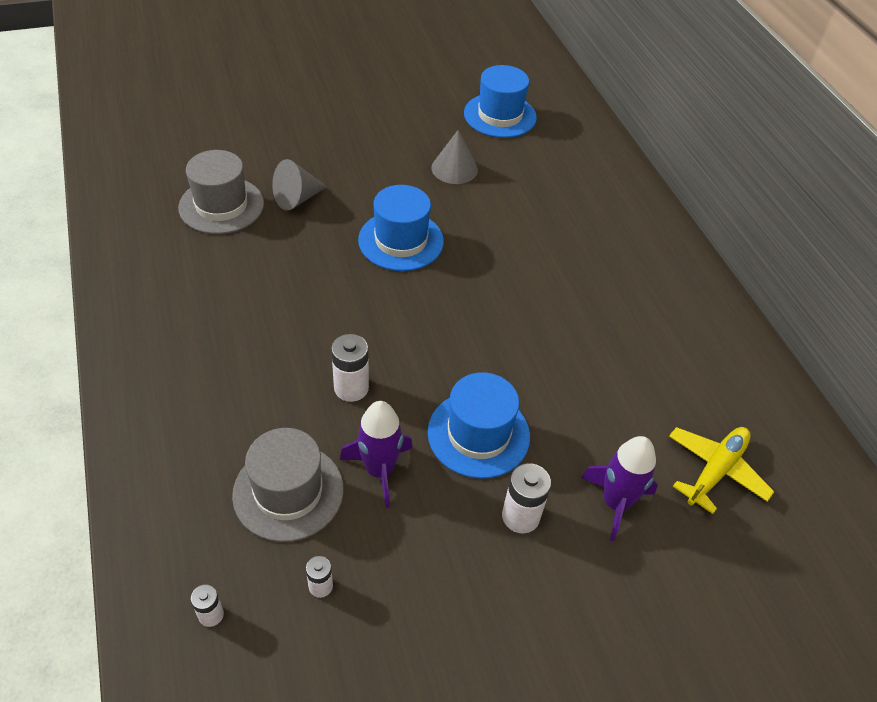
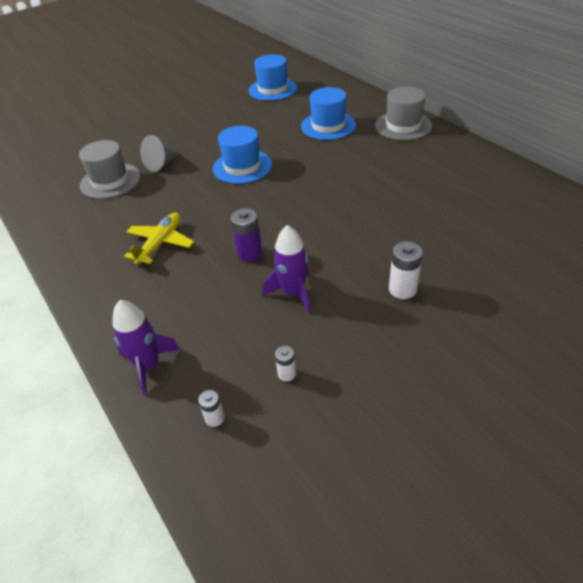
camera: 10 degrees left, 5 degrees down
(288, 492) = (235, 325): grey hat -> grey hat (403, 126)
(351, 388) = (249, 253): white battery -> purple battery
(454, 168) = (258, 122): grey cone -> none
(478, 434) = (349, 253): blue hat -> blue hat (328, 126)
(615, 502) = (459, 263): purple rocket -> purple rocket (148, 365)
(715, 470) = (511, 226): yellow plane -> yellow plane (160, 243)

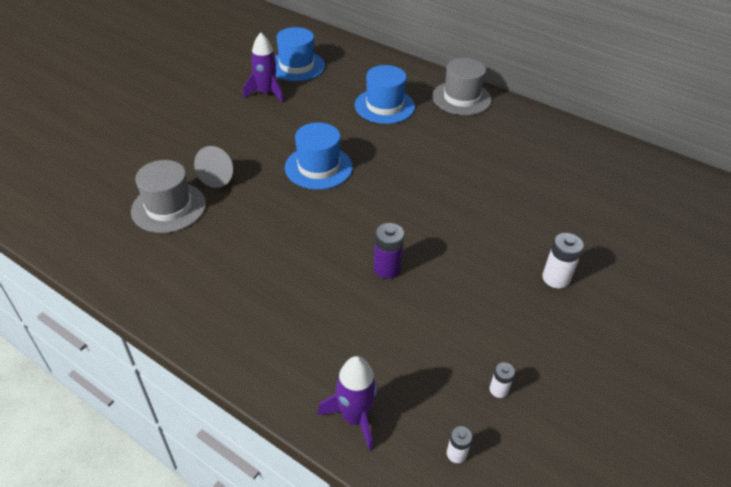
camera: 25 degrees left, 0 degrees up
(160, 243) = (280, 275): yellow plane -> none
(293, 293) = (456, 303): purple rocket -> purple rocket (266, 93)

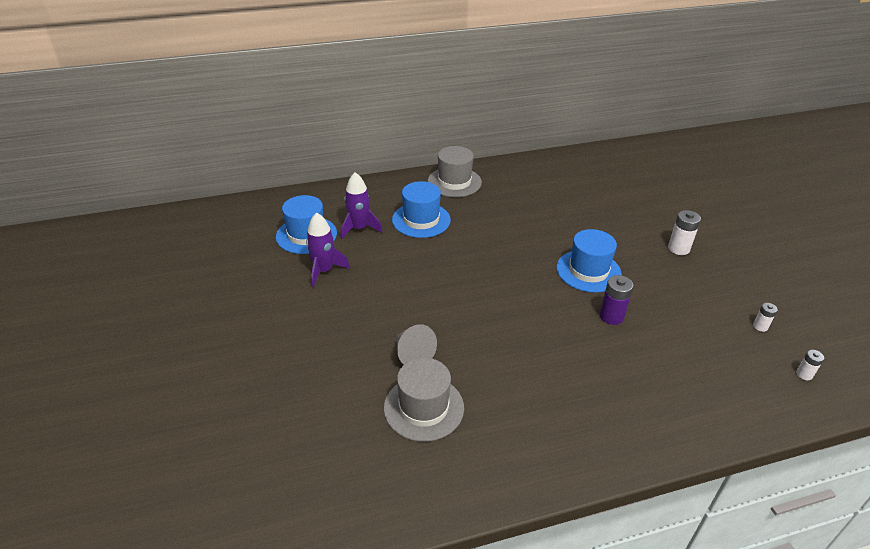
camera: 50 degrees left, 5 degrees down
(318, 167) = (461, 292): blue hat -> blue hat (588, 271)
(354, 417) = (748, 408): purple rocket -> purple rocket (359, 228)

